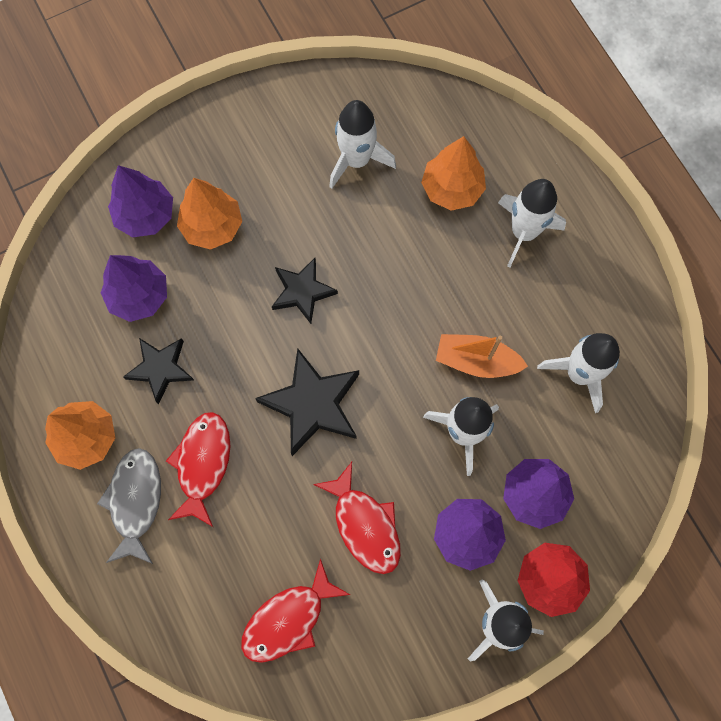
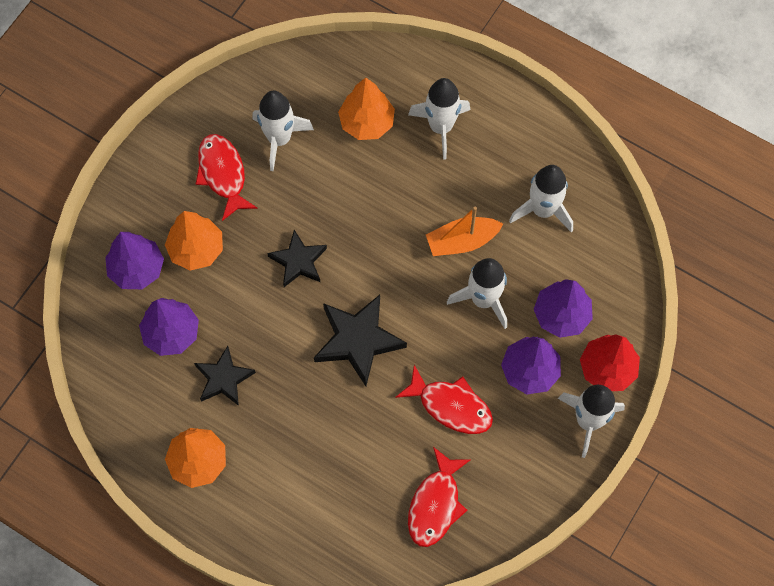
camera: 30 degrees left, 5 degrees down
(135, 501) = (266, 486): grey fish -> none
(202, 464) = (301, 430): red fish -> red fish (223, 174)

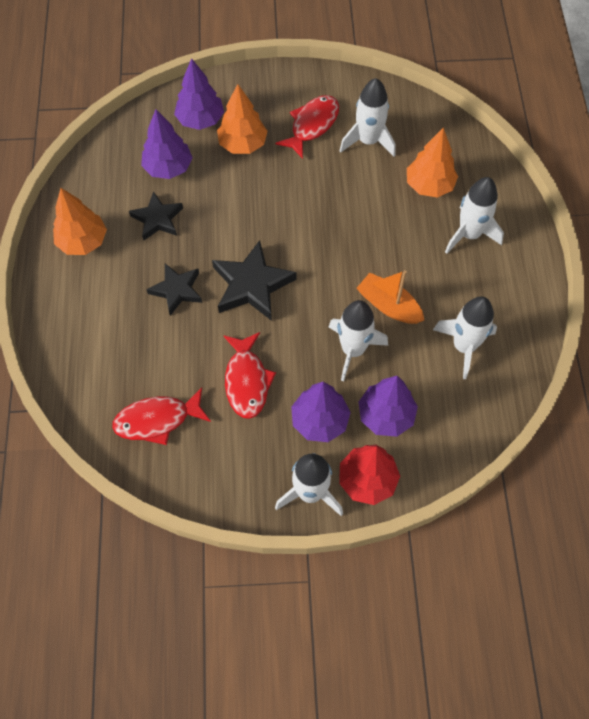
camera: 55 degrees right, 5 degrees down
(298, 261) = (284, 209): black star -> black star (177, 290)

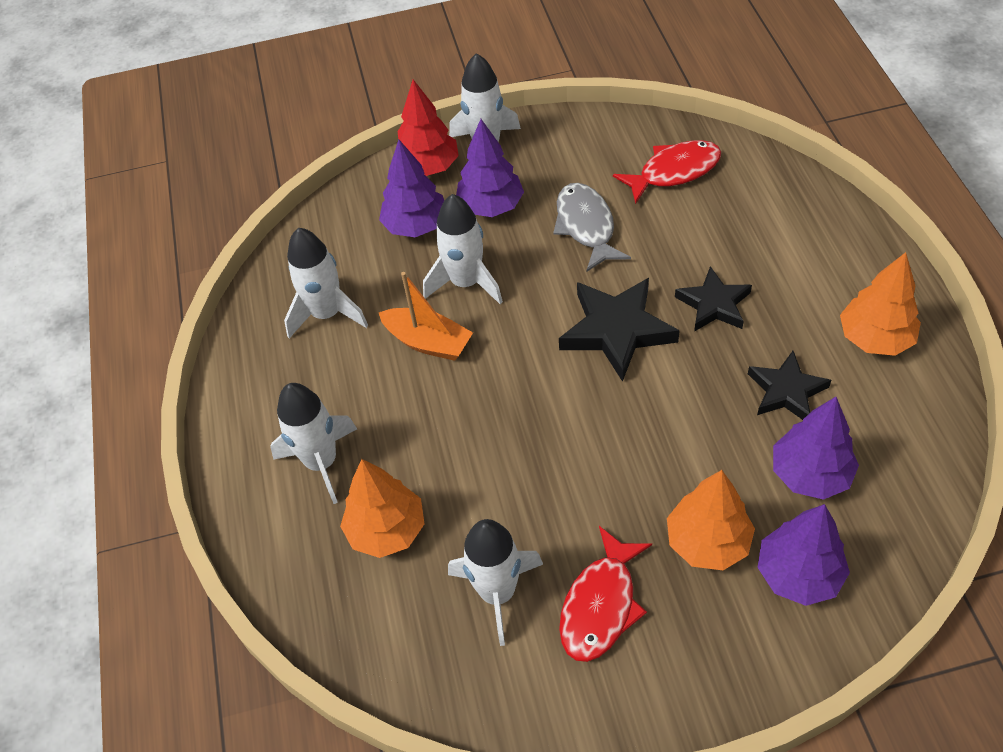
camera: 175 degrees right, 10 degrees down
(247, 381) = (586, 226): red fish -> grey fish

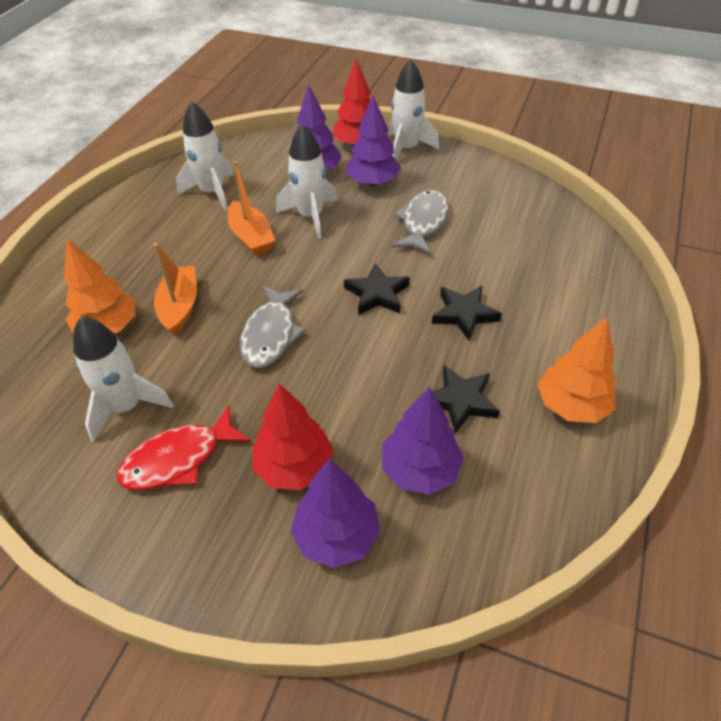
camera: 30 degrees right, 5 degrees down
(321, 462) = (118, 268): white rocket -> none
(437, 462) = (180, 307): none -> orange boat
(559, 434) = (271, 334): none -> grey fish
(617, 330) = (377, 294): black star -> black star, size x0.65
(674, 172) = (520, 219): red fish -> none
(707, 542) = (294, 467): orange tree -> red tree

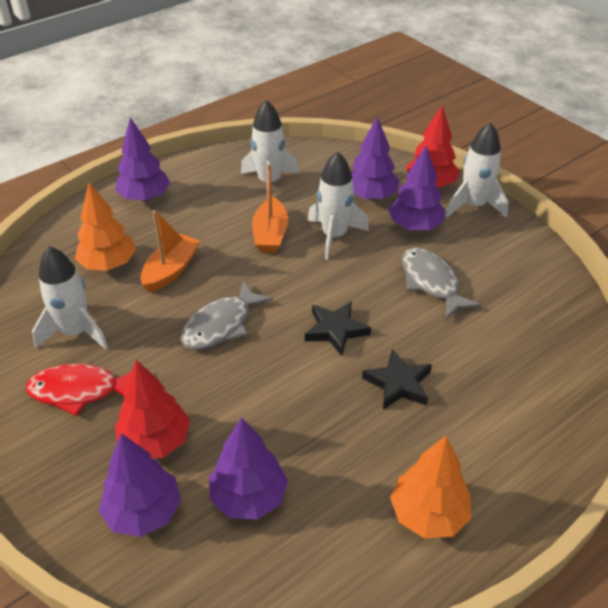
camera: 30 degrees right, 5 degrees down
(95, 250) = (144, 197): none -> purple tree
(423, 222) = (431, 282): grey fish -> grey fish turned 75 degrees counterclockwise
(460, 401) = (330, 458): black star -> none

